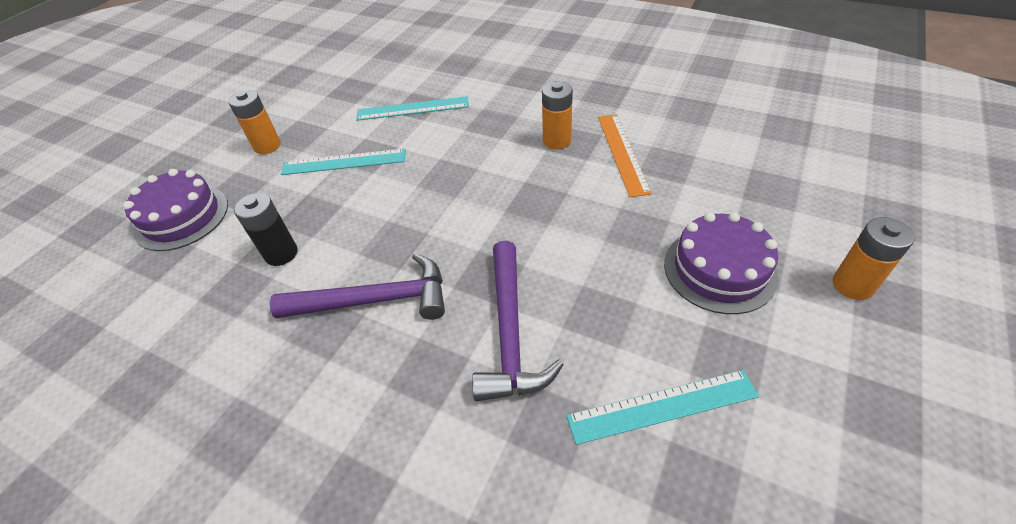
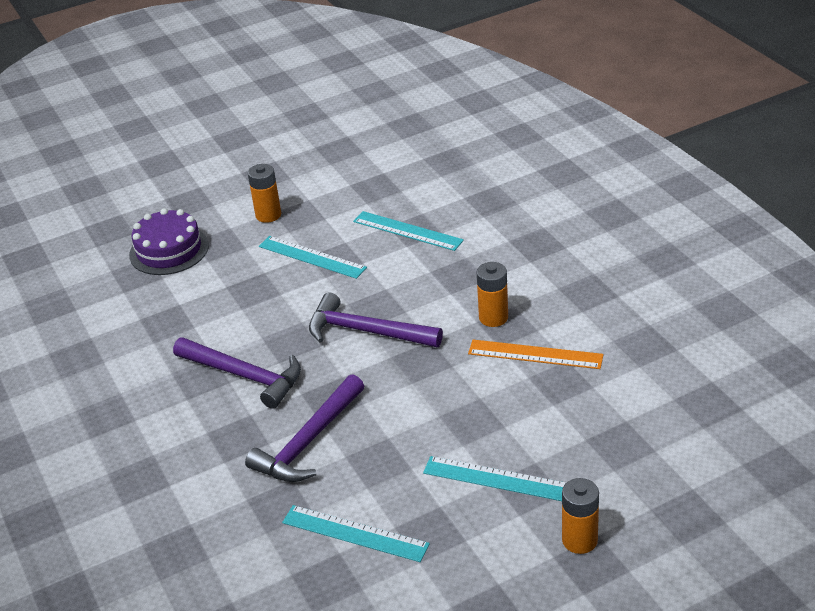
camera: 35 degrees right, 10 degrees down
(281, 254) = (212, 312): black battery -> none
(459, 200) = (366, 331): none -> purple hammer
(623, 153) = (535, 355): orange ruler -> orange ruler turned 75 degrees clockwise
(719, 269) = (496, 478): purple cake -> turquoise ruler

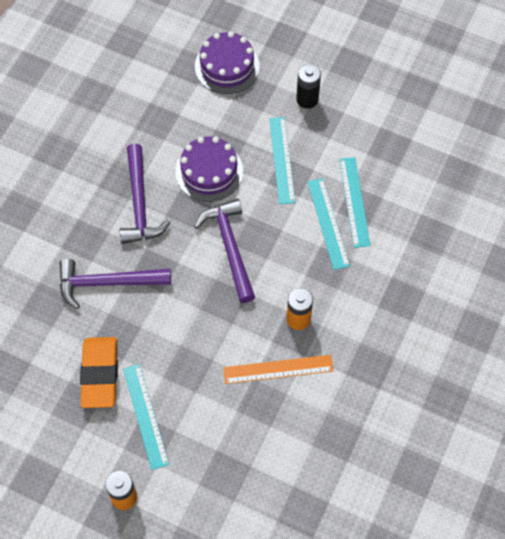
camera: 50 degrees right, 25 degrees up
(267, 310) = (209, 171): none -> purple cake
(268, 215) = (307, 99): orange battery -> black battery
(355, 533) = (50, 362): turquoise ruler -> turquoise ruler (328, 223)
(411, 496) = (100, 374): none -> orange eraser
(535, 355) = (278, 369): orange ruler -> orange ruler turned 75 degrees counterclockwise

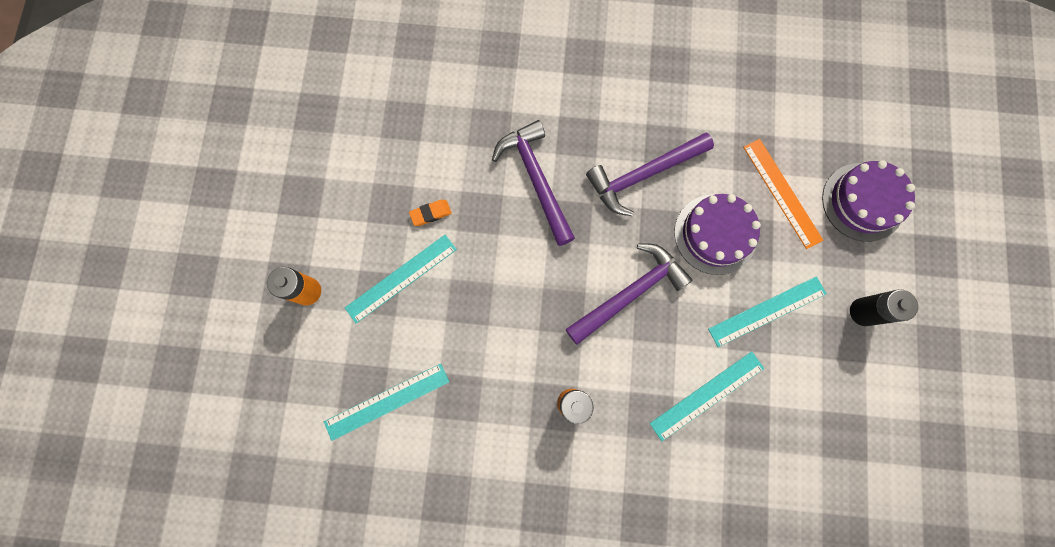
camera: 70 degrees right, 15 degrees up
(100, 374) = (431, 213): orange eraser -> orange eraser, size x0.45
(278, 369) = (502, 402): orange ruler -> orange ruler (782, 193)
(354, 202) = (749, 417): turquoise ruler -> turquoise ruler (387, 401)

